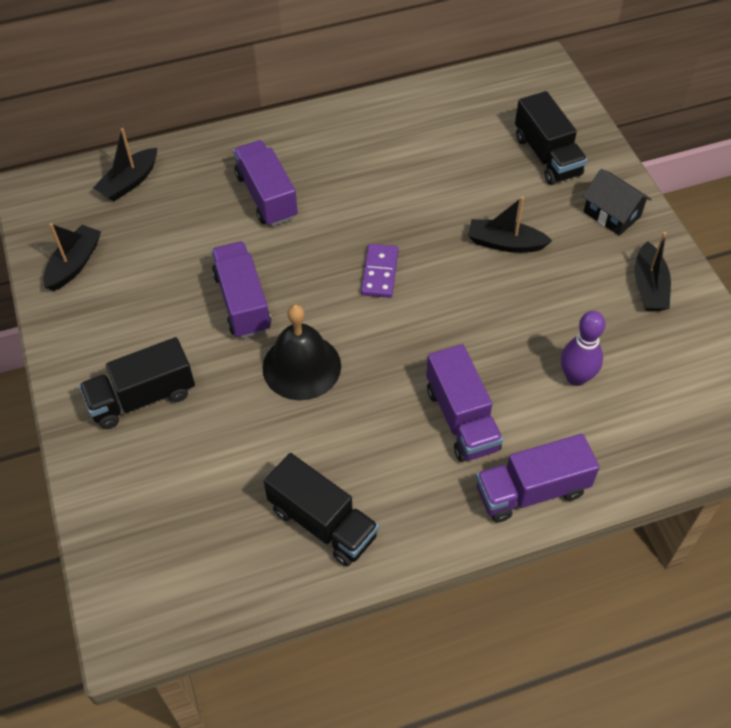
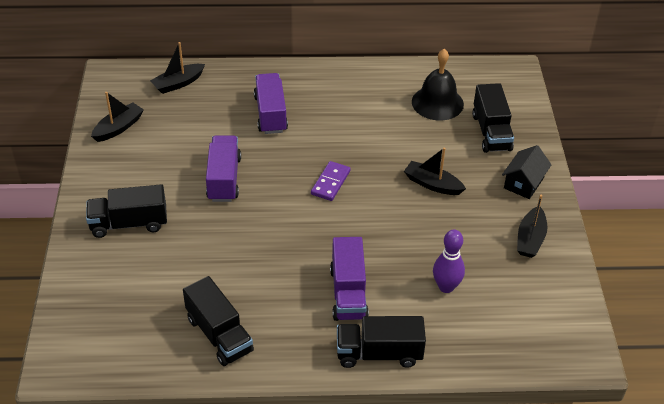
camera: 15 degrees right, 10 degrees down
(301, 366) = (248, 231): black bell -> black bell (437, 103)
(531, 491) = (379, 353): purple truck -> black truck
(612, 214) = (523, 183): black house -> black house turned 60 degrees clockwise

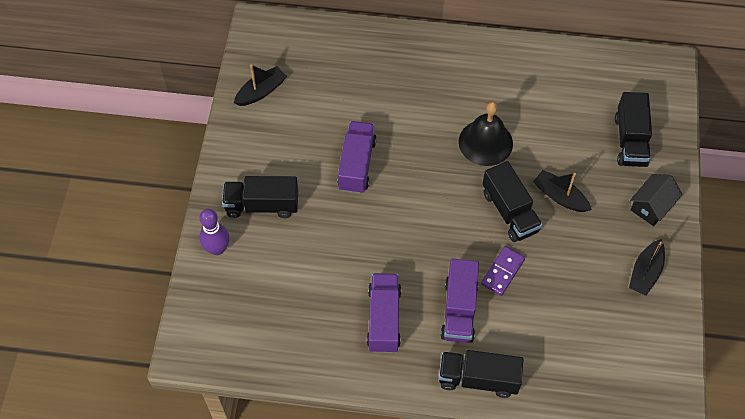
camera: 10 degrees right, 15 degrees up
(178, 83) = (324, 43): black boat -> none
(219, 334) = (334, 338): black truck -> black truck (510, 212)
(270, 114) = (411, 92): purple truck -> purple truck (384, 319)
(330, 183) = (460, 182): purple domino -> purple domino (502, 272)
(437, 103) = (581, 97): black bell -> black bell (485, 142)
(446, 287) = (553, 315): purple bowling pin -> purple bowling pin (217, 249)

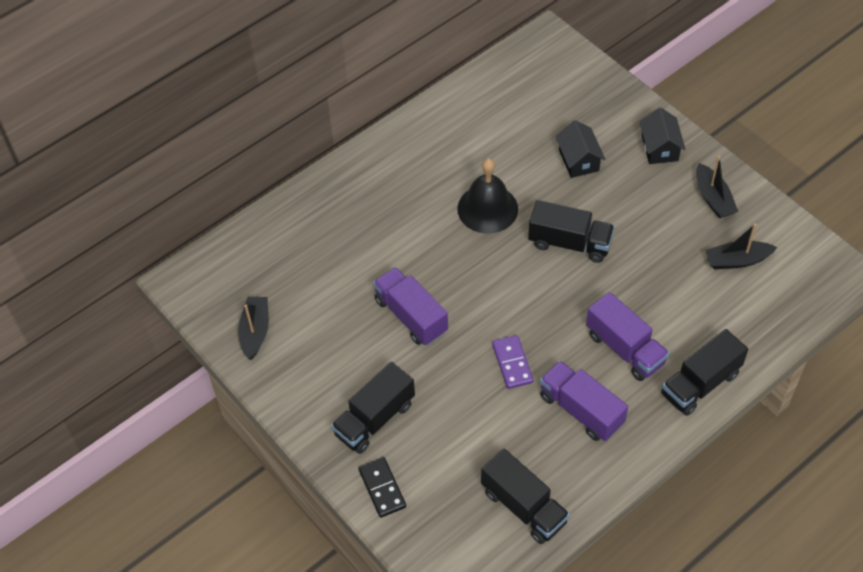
camera: 45 degrees left, 5 degrees down
(217, 249) = (382, 488): purple bowling pin -> black domino
(502, 272) = (620, 291): purple domino -> purple domino (512, 363)
(560, 196) = (590, 199): black boat -> black boat (737, 260)
(584, 165) = (578, 160): none -> black house
(630, 140) = (588, 114): black truck -> black truck (524, 506)

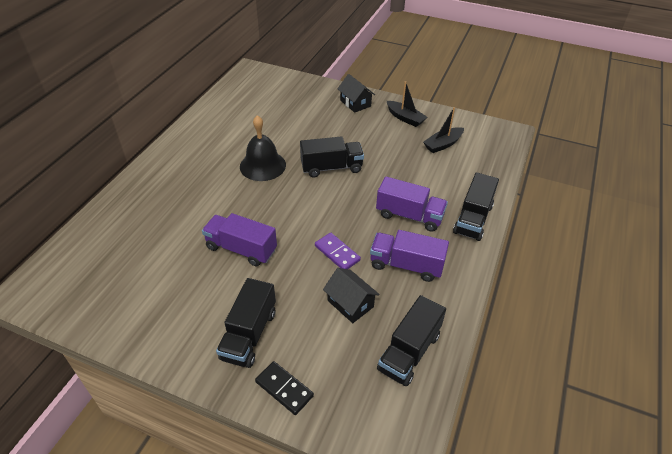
camera: 30 degrees left, 10 degrees down
(255, 331) = (110, 307): black boat -> none
(524, 506) = (409, 352): black truck -> black truck turned 105 degrees clockwise
(578, 160) = (308, 123): black house -> black house (350, 303)

